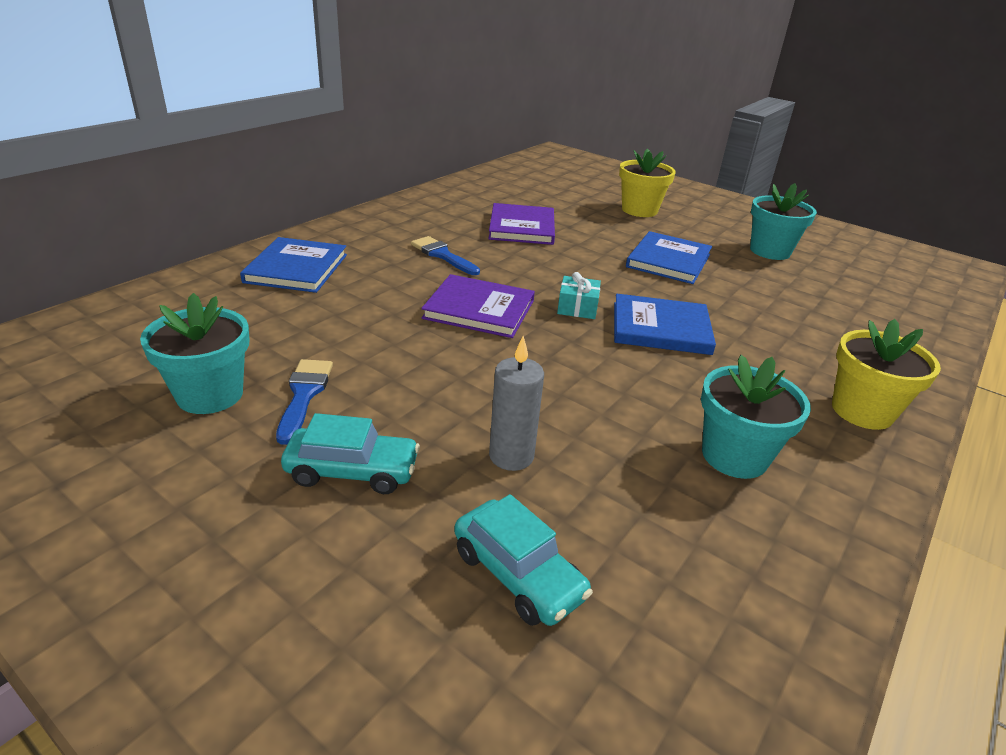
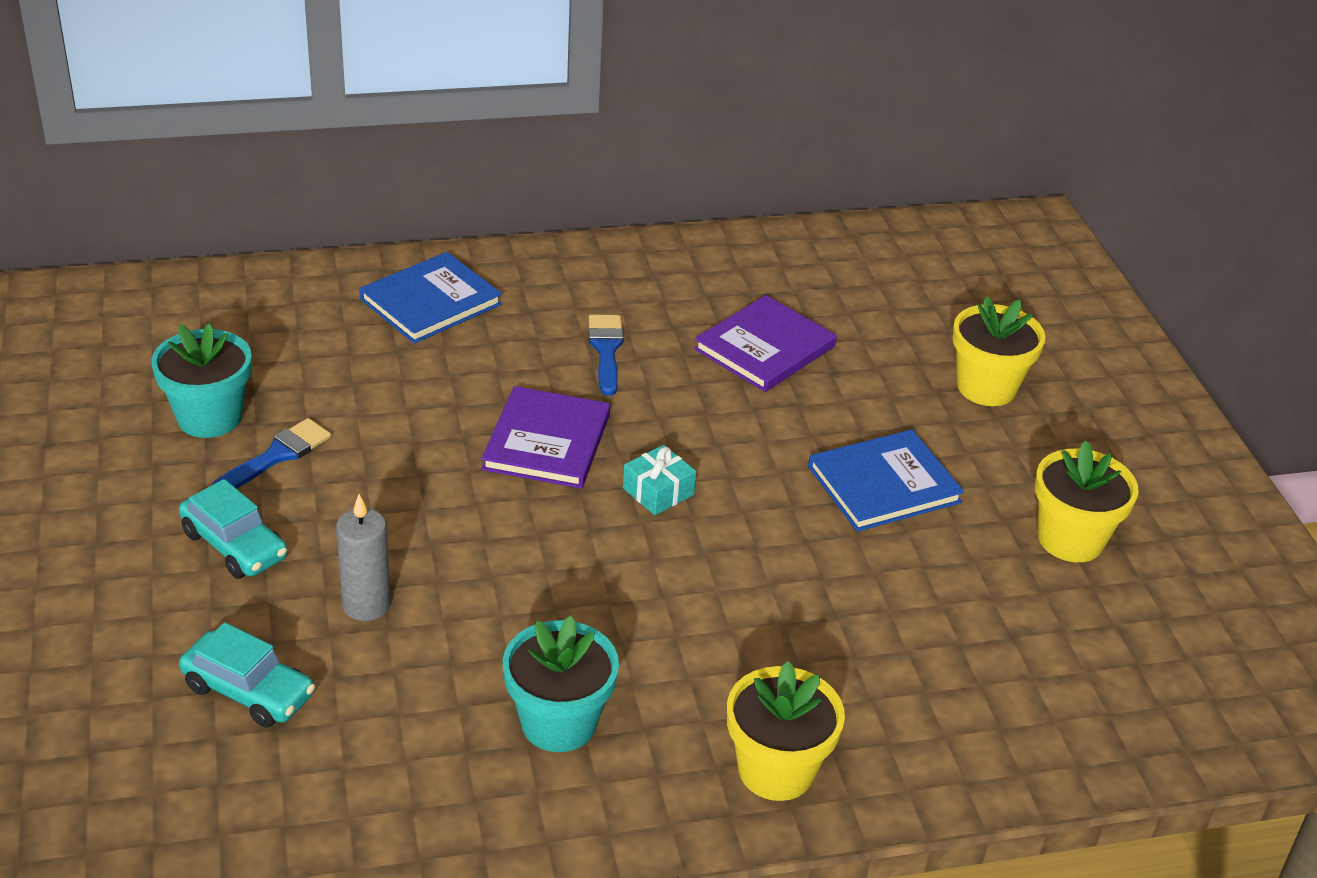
camera: 40 degrees right, 5 degrees up
(479, 309) = (547, 442): purple book -> purple book turned 45 degrees clockwise
(518, 574) = (248, 691): turquoise car -> turquoise car turned 60 degrees counterclockwise
(660, 328) = (713, 564): blue book -> none
(770, 251) = (1070, 539): turquoise flower pot -> yellow flower pot

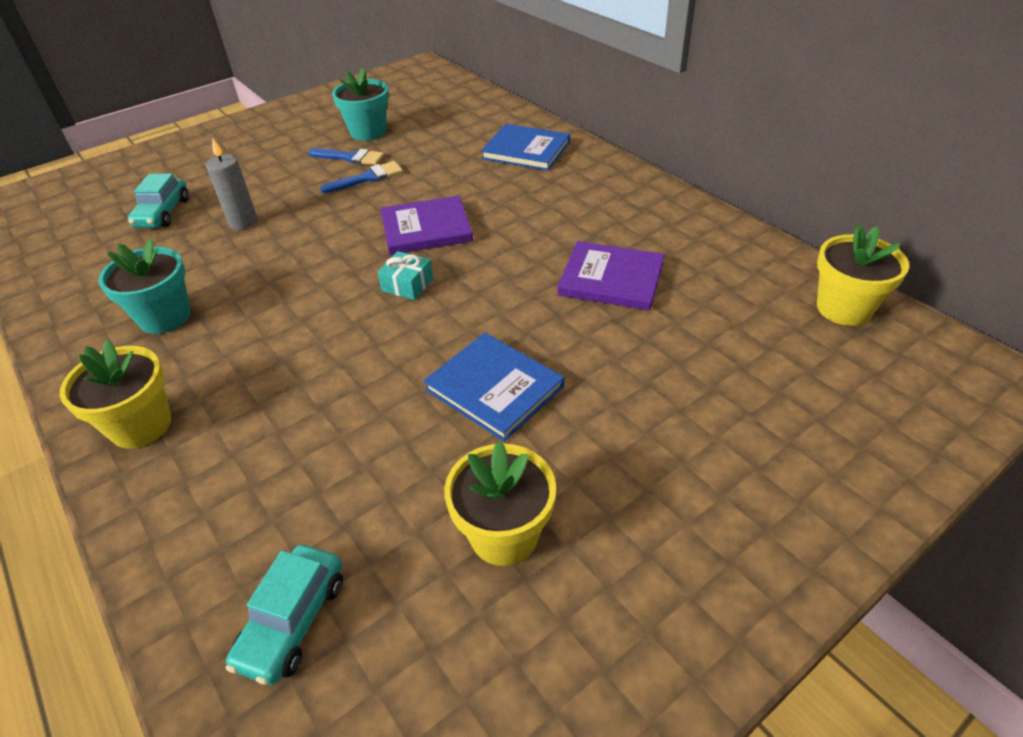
camera: 70 degrees right, 5 degrees up
(234, 545) = (272, 172): turquoise car -> turquoise car (293, 621)
(606, 350) = (540, 218): blue brush -> blue brush (367, 178)
(986, 387) = (684, 413): yellow flower pot -> yellow flower pot (843, 308)

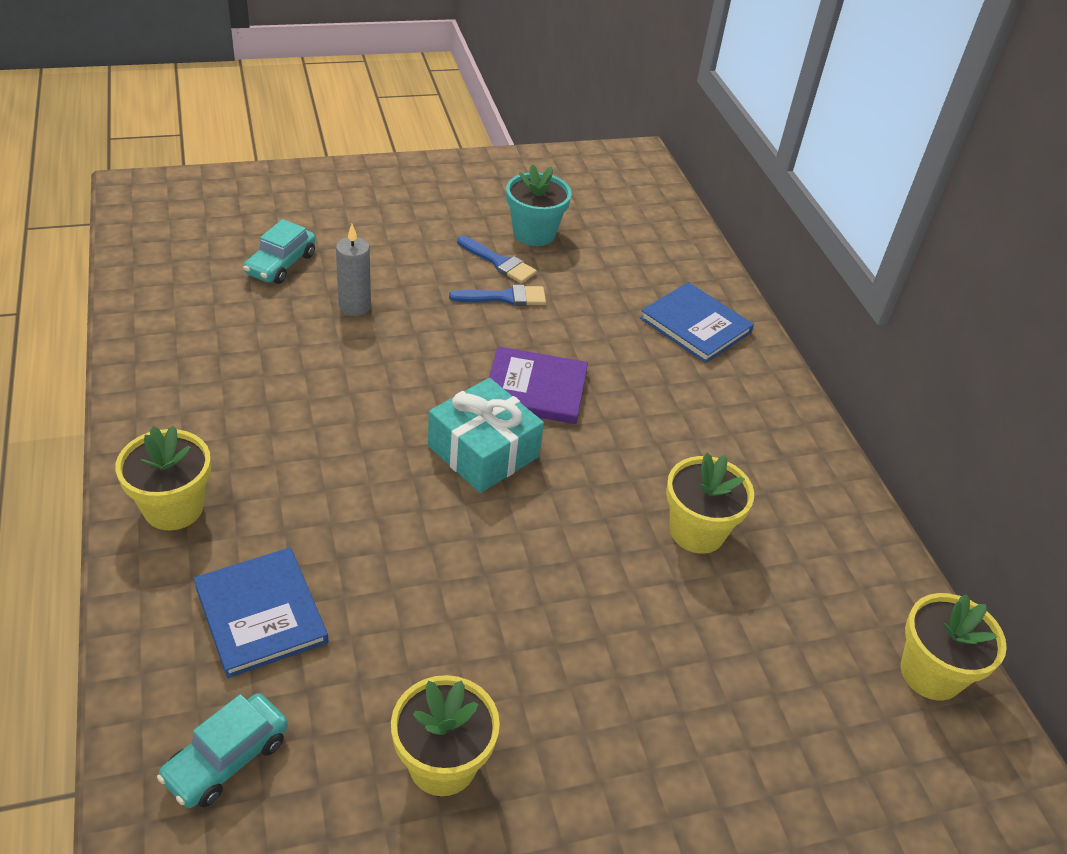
camera: 15 degrees right, 0 degrees up
(165, 317) = (237, 394): turquoise flower pot -> none
(407, 284) = (483, 451): turquoise gift -> turquoise gift, size x1.90
(494, 388) = (510, 608): blue book -> blue book (261, 614)
(611, 279) = (697, 531): purple book -> yellow flower pot

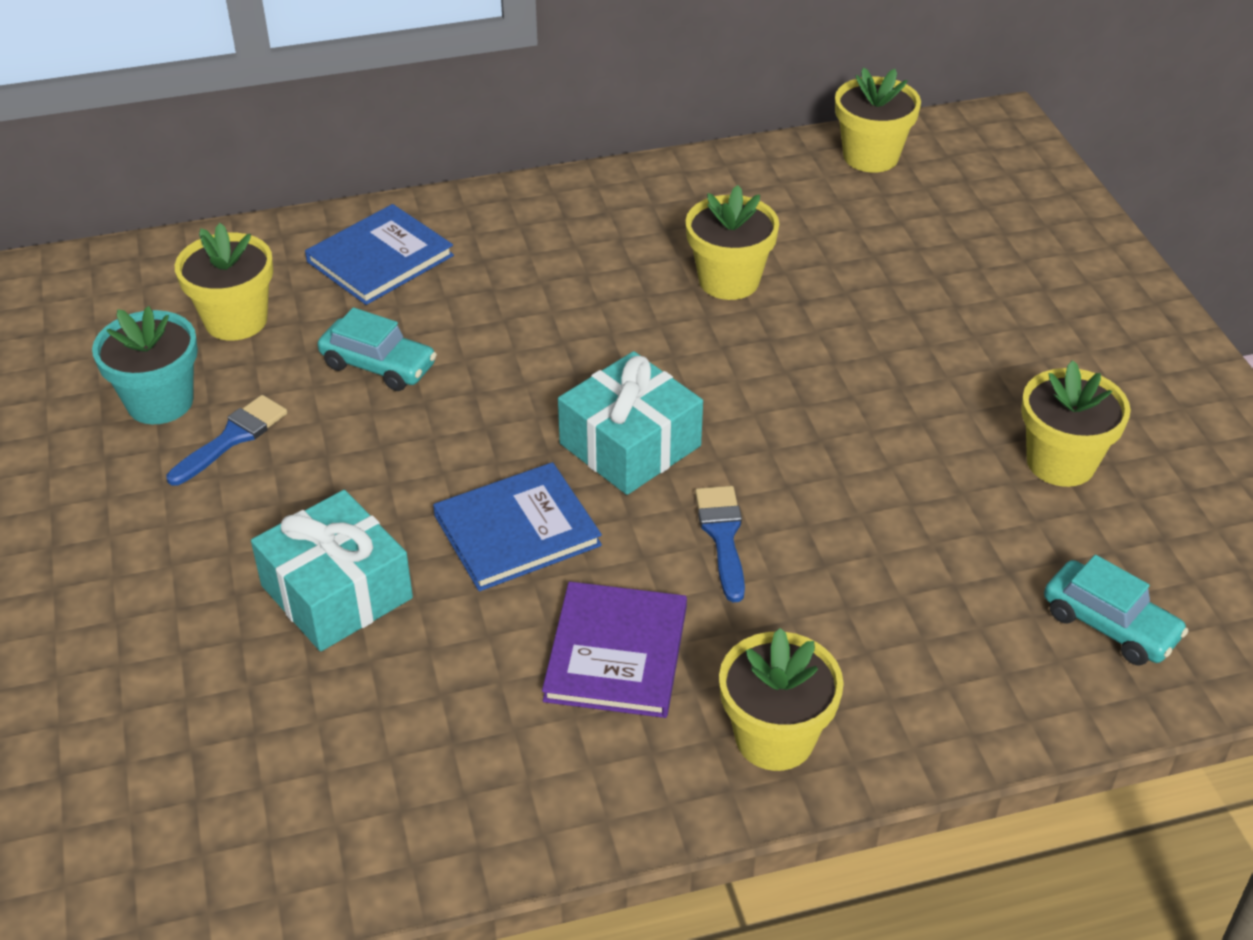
camera: 85 degrees left, 0 degrees up
(261, 614) = (921, 623): blue book -> blue book (517, 530)
(281, 264) = (221, 696): turquoise car -> turquoise car (378, 365)
(354, 306) = (336, 592): grey candle -> turquoise gift
(505, 297) = (318, 430): blue brush -> blue brush (722, 536)
(535, 389) = (511, 400): purple book -> purple book (616, 653)
(617, 261) = (236, 320): none -> yellow flower pot

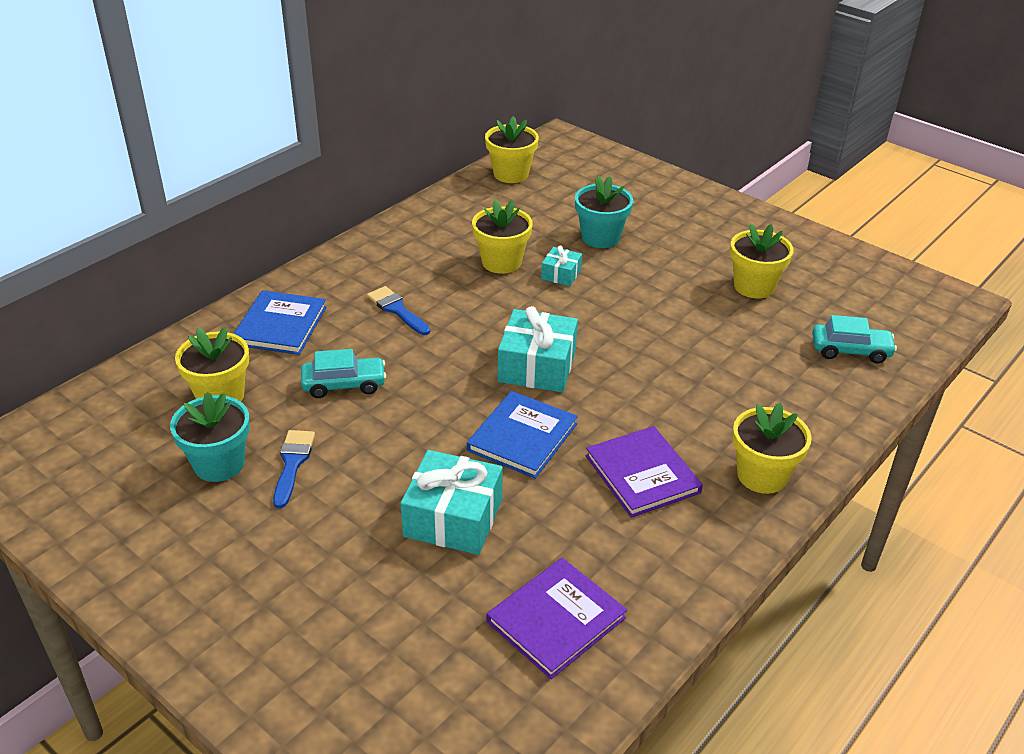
camera: 35 degrees left, 5 degrees down
(326, 778) = (556, 620): none -> purple book
(722, 536) = (633, 390): blue brush -> blue brush (397, 310)
(792, 330) = (561, 274): none -> turquoise gift
(903, 297) = (600, 237): none -> turquoise flower pot

